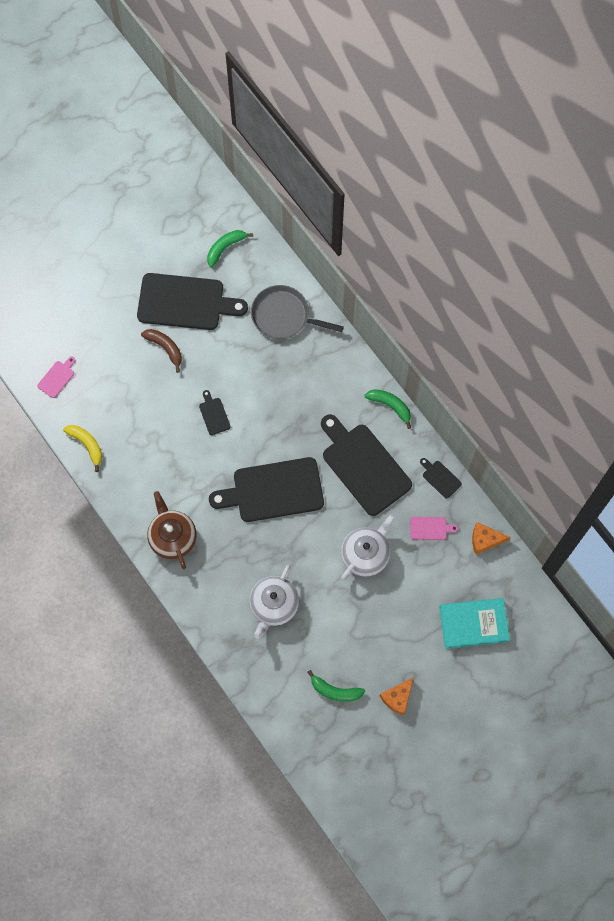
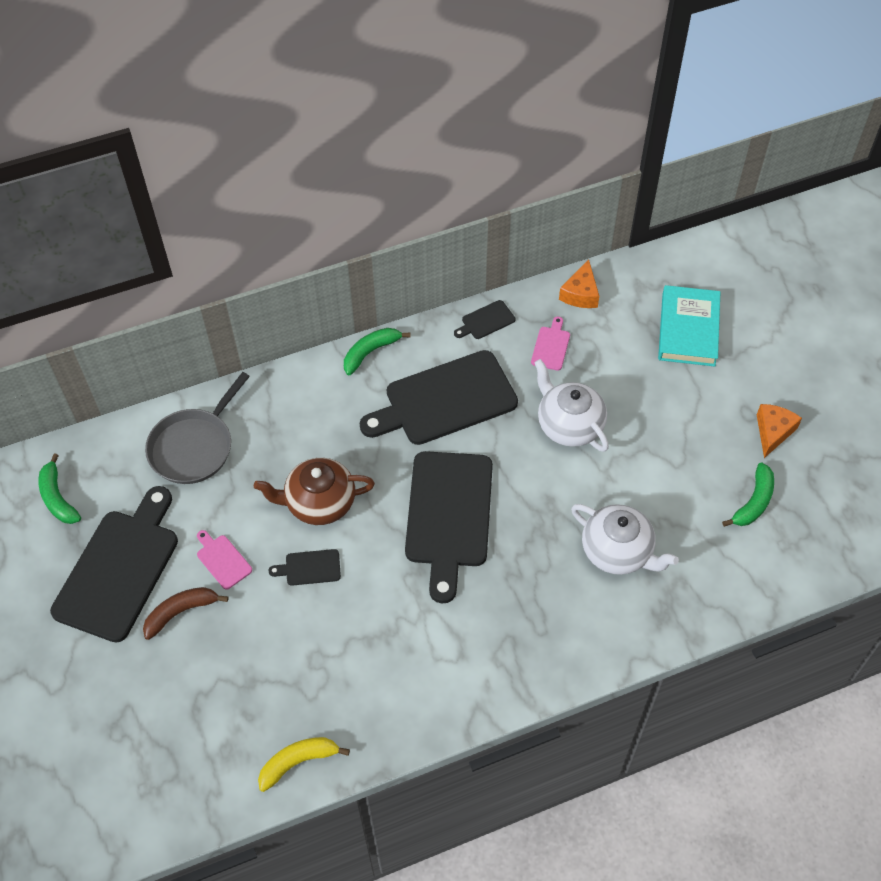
camera: 75 degrees left, 15 degrees down
(57, 378) = (168, 786): pink cutting board -> pink cutting board (222, 560)
(172, 537) = (483, 665): brown teapot -> brown teapot (319, 503)
(397, 697) = (773, 432): orange cheese -> orange cheese turned 120 degrees counterclockwise

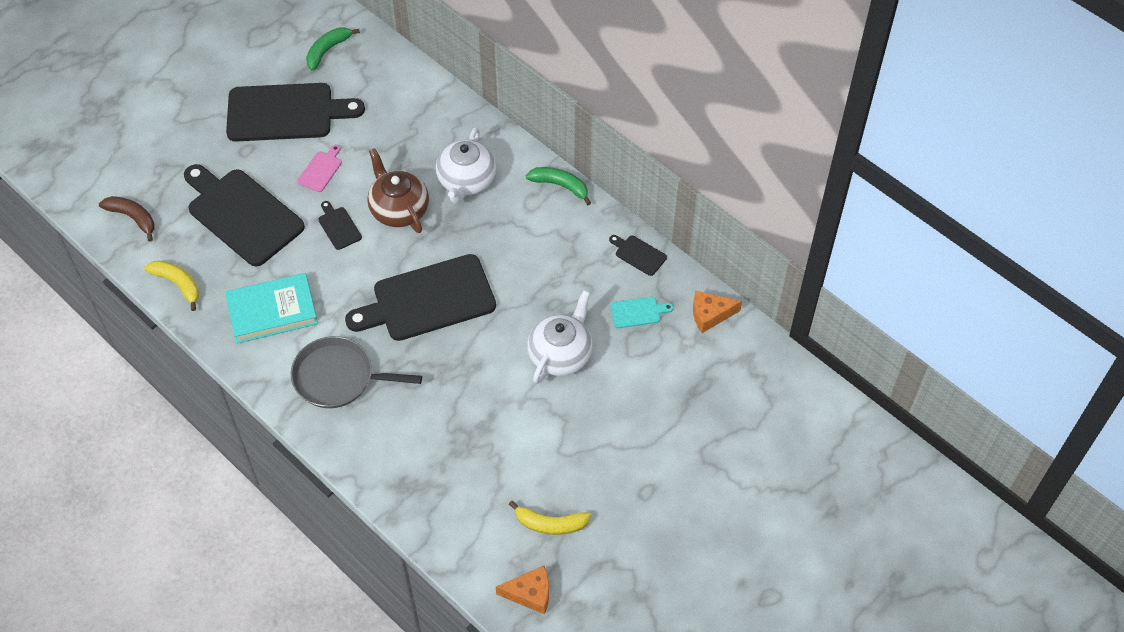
camera: 65 degrees right, 0 degrees up
(181, 612) = (267, 164): brown banana -> brown banana (133, 218)
(194, 447) = (410, 110): grey pan -> grey pan (338, 377)
(445, 400) = (539, 255): black cutting board -> black cutting board (242, 214)
(551, 346) = (638, 312): pink cutting board -> turquoise cutting board
(618, 551) = (450, 433): white teapot -> white teapot (466, 181)
(688, 329) = (717, 414): turquoise book -> turquoise book (272, 311)
(754, 502) = (550, 524): green banana -> yellow banana
(773, 432) = (636, 518): orange cheese -> orange cheese (530, 593)

